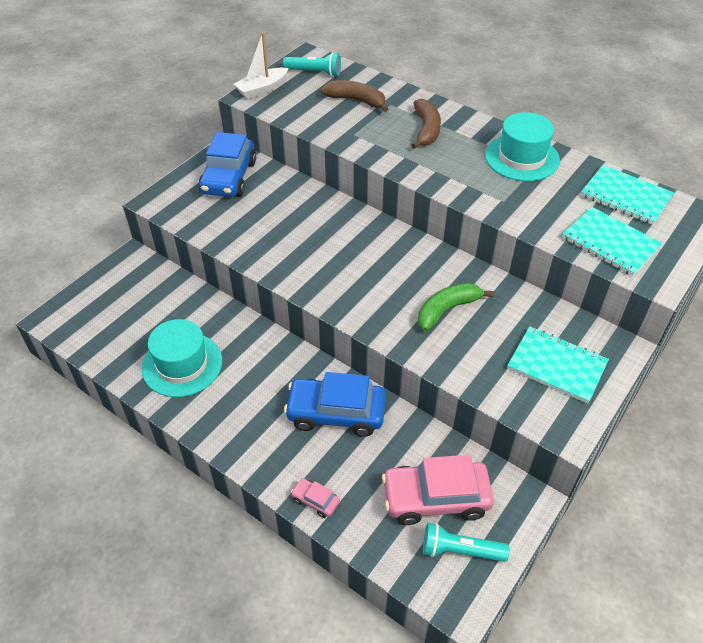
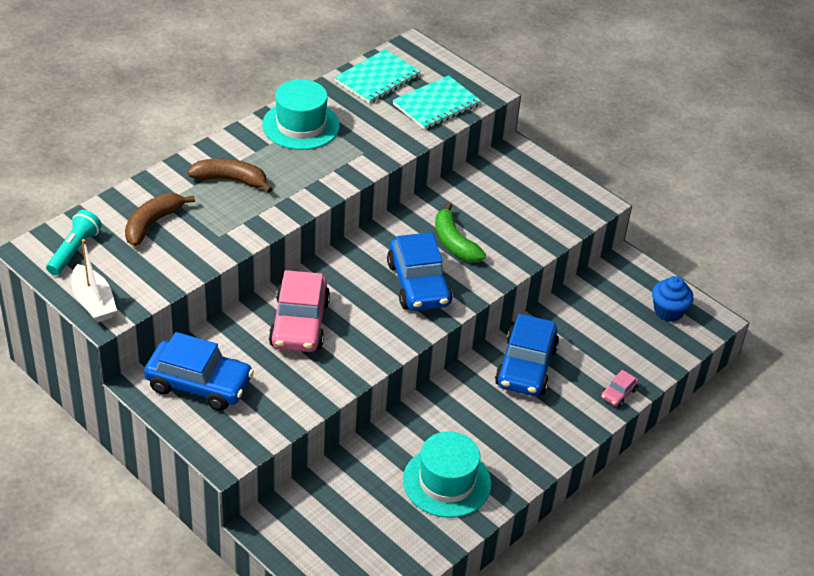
camera: 85 degrees left, 5 degrees down
(378, 289) = (418, 284): none -> blue car
(436, 498) = (621, 316): pink car -> pink car (299, 324)
(460, 550) = (668, 311): turquoise flashlight -> blue cupcake
(557, 366) = (530, 192): turquoise notebook -> none

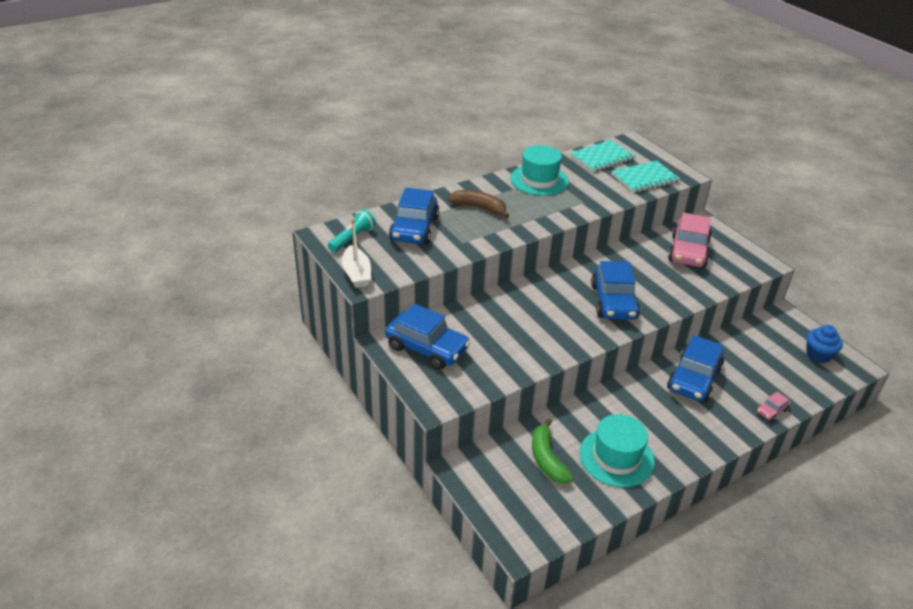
camera: 15 degrees right, 5 degrees down
(152, 224) = (414, 228): brown banana -> blue car
(299, 324) = (514, 316): pink car -> pink car (688, 251)
(454, 243) = (646, 277): green banana -> green banana (547, 459)

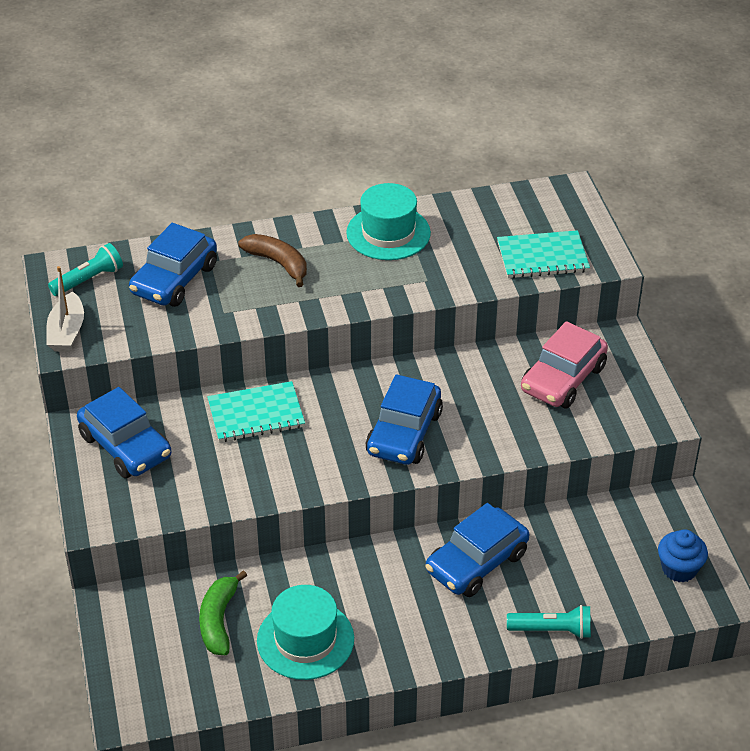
camera: 20 degrees right, 5 degrees up
(602, 158) = (504, 211): turquoise notebook -> turquoise notebook (256, 414)
(771, 411) = (552, 630): pink car -> turquoise flashlight

